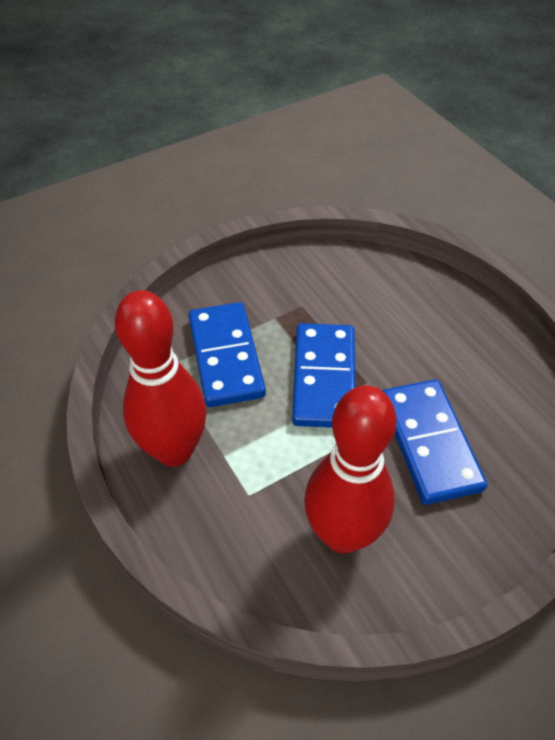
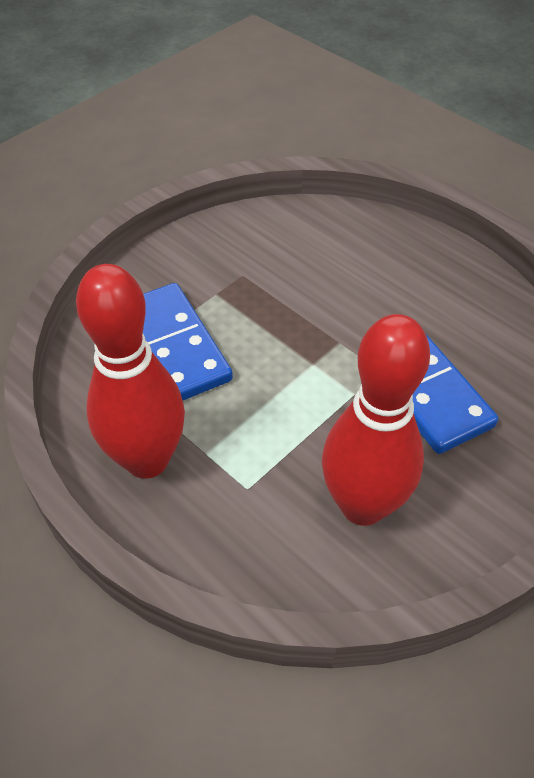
camera: 15 degrees left, 0 degrees up
(324, 378) = (290, 346): blue domino -> none

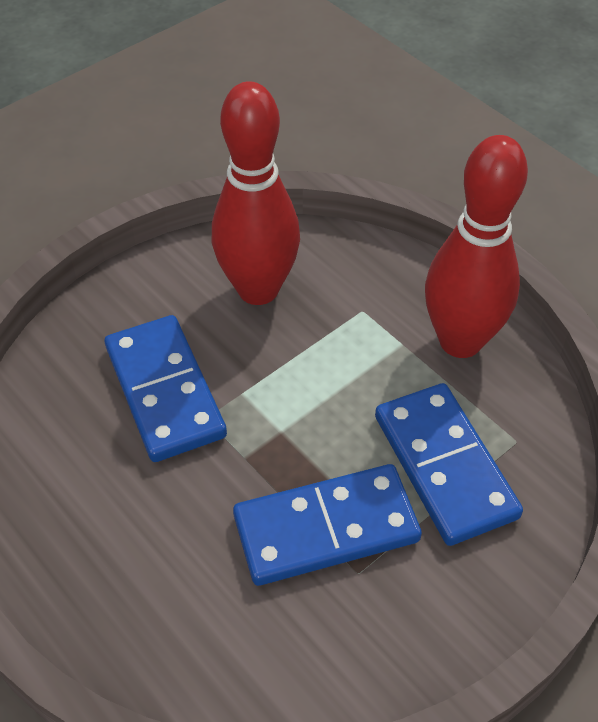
camera: 175 degrees left, 0 degrees up
(267, 299) = (326, 528): none -> blue domino

